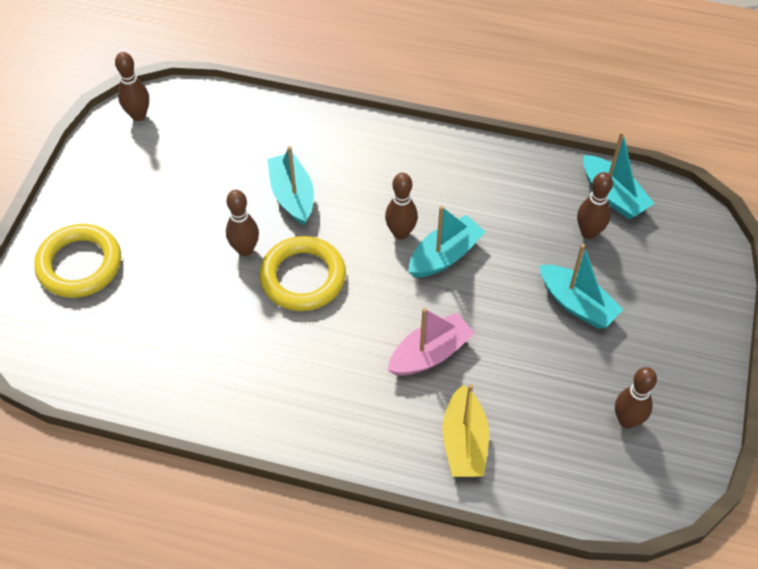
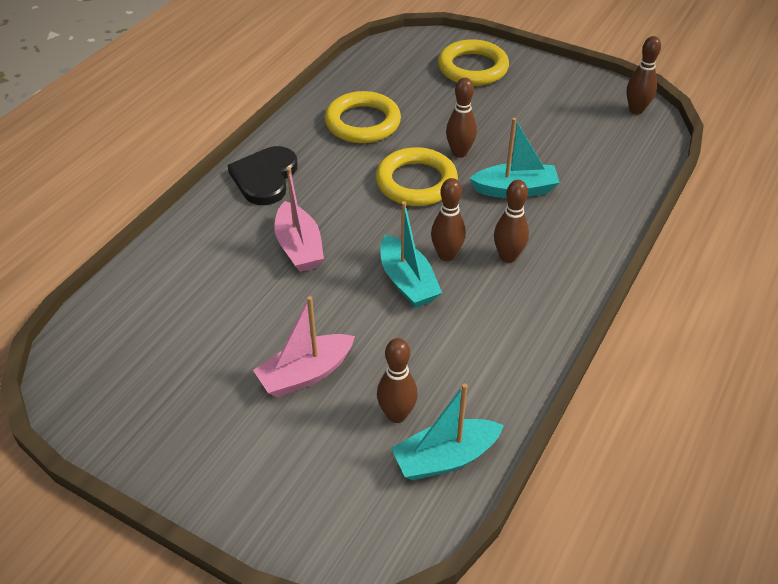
camera: 105 degrees right, 10 degrees down
(211, 350) = (362, 122): none -> yellow ring
(334, 419) = (265, 178): none -> black heart
(464, 442) = (199, 250): yellow boat -> none
(577, 304) = (305, 374): turquoise boat -> pink boat
(627, 420) = (153, 374): brown bowling pin -> brown bowling pin (508, 257)

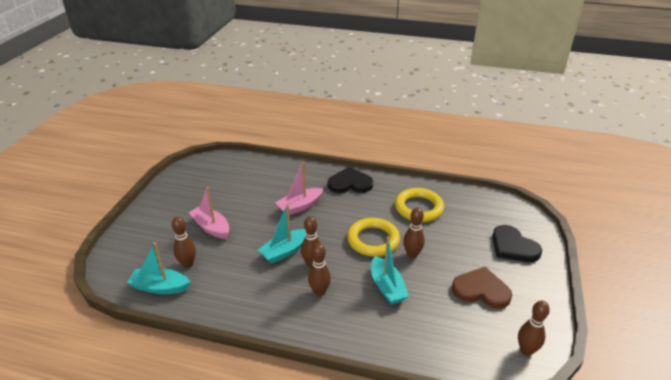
camera: 75 degrees right, 10 degrees down
(445, 458) = (160, 287): turquoise boat -> turquoise boat turned 45 degrees counterclockwise
(472, 68) = (513, 246): yellow ring -> black heart
(540, 114) = (481, 290): none -> brown heart

